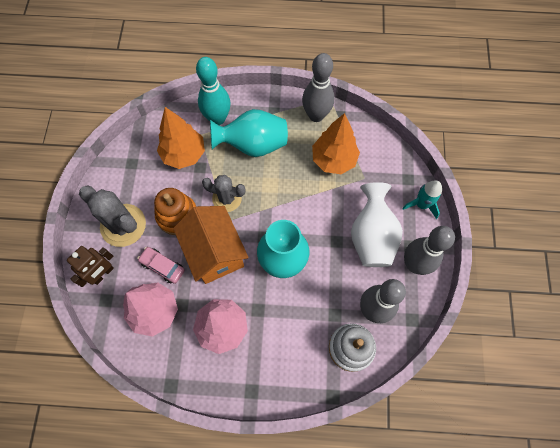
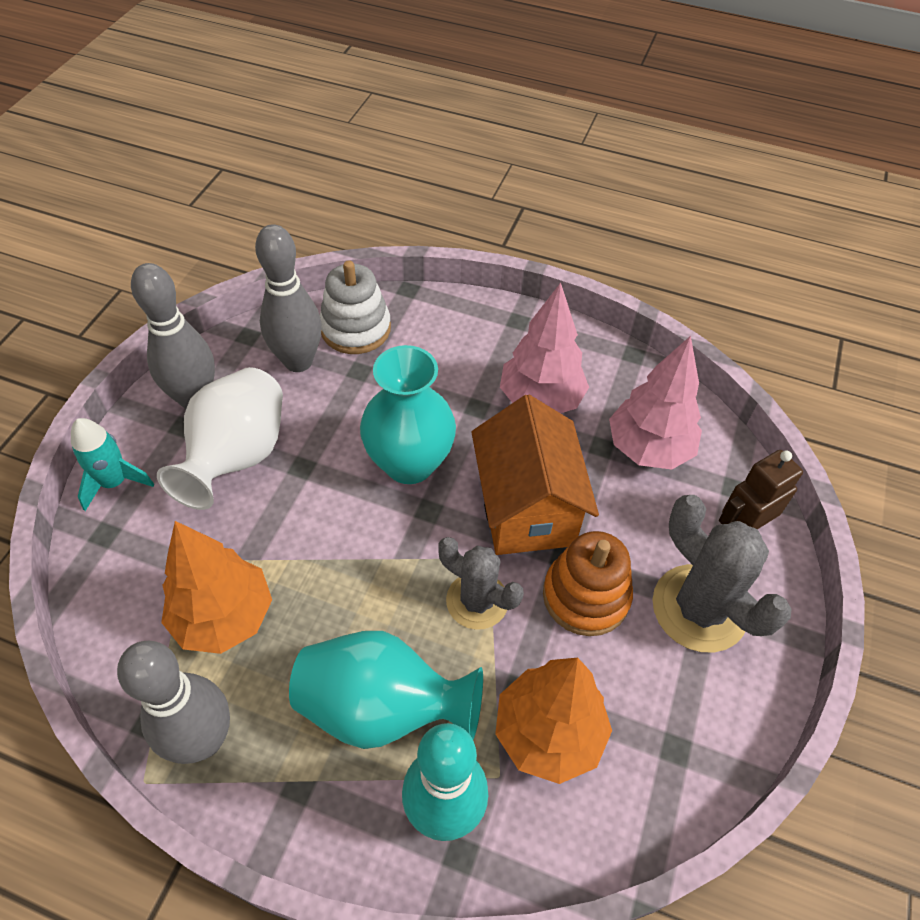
camera: 165 degrees left, 15 degrees down
(162, 266) = (627, 512): pink car -> none

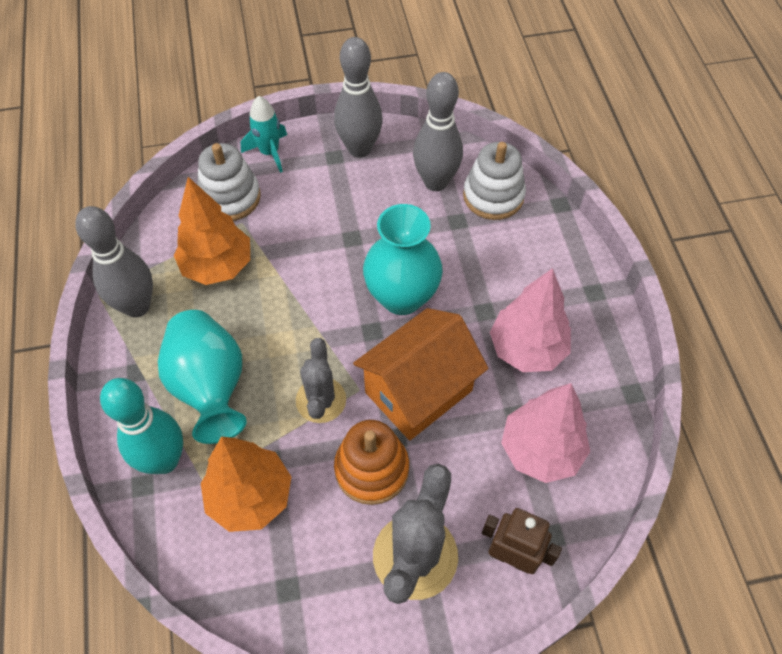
camera: 60 degrees right, 5 degrees up
(138, 554) = (230, 197): none -> white stacking toy
(237, 457) = (333, 199): white vase -> none

